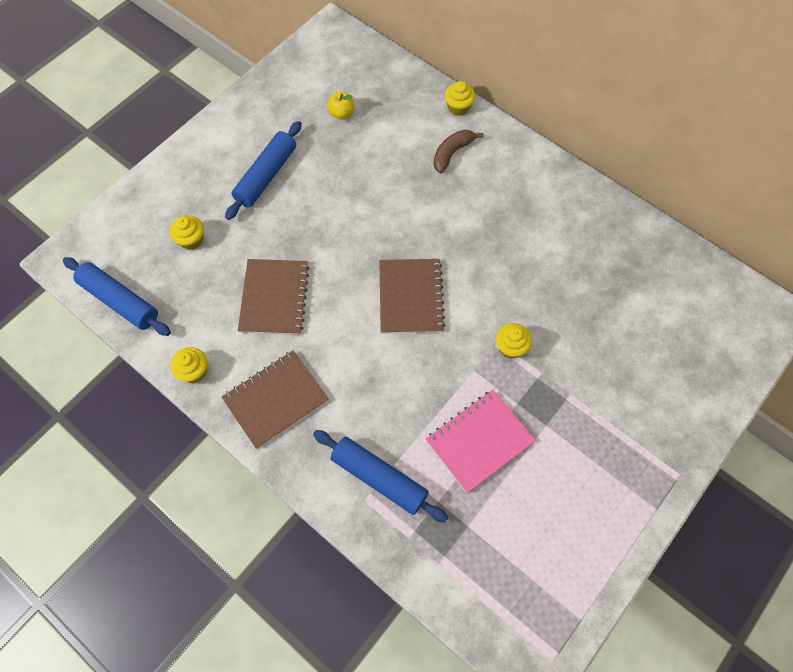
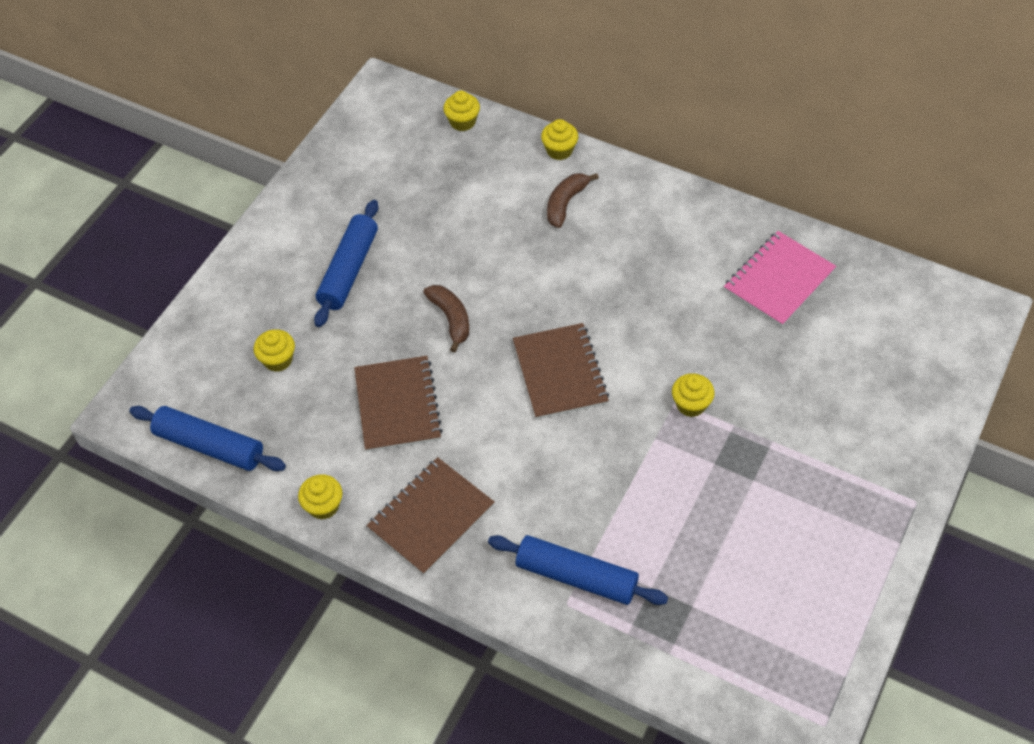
camera: 10 degrees left, 10 degrees down
(335, 233) = (451, 319): none -> brown banana
(341, 113) = (421, 182): yellow apple -> none
(387, 69) = (462, 122): none -> yellow cupcake
(479, 441) = (681, 513): pink notebook -> pink notebook (778, 280)

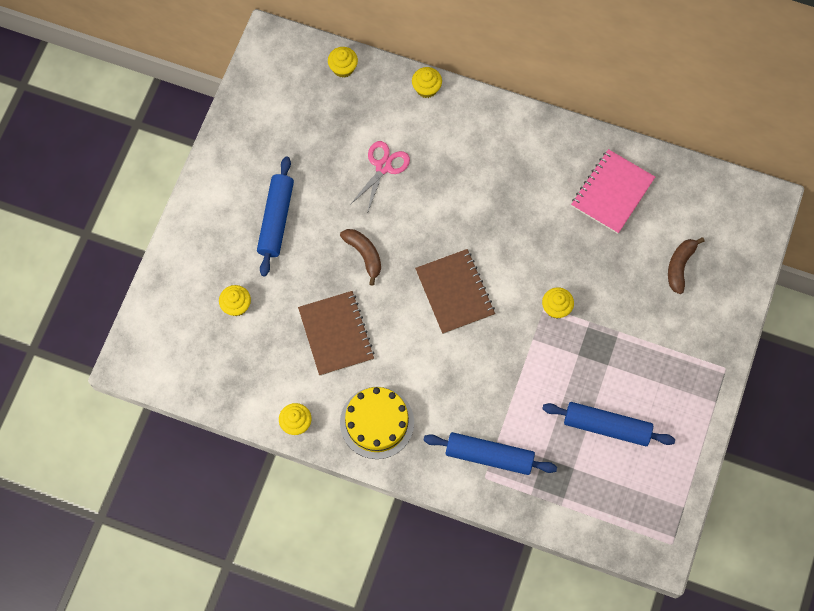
camera: 10 degrees left, 15 degrees up
(210, 446) = (200, 384): blue rolling pin -> blue rolling pin (607, 426)
(431, 517) = (377, 422): brown notebook -> yellow cake
(492, 226) = (383, 167): none -> pink scissors
(565, 203) = (438, 139): brown banana -> brown banana (680, 266)

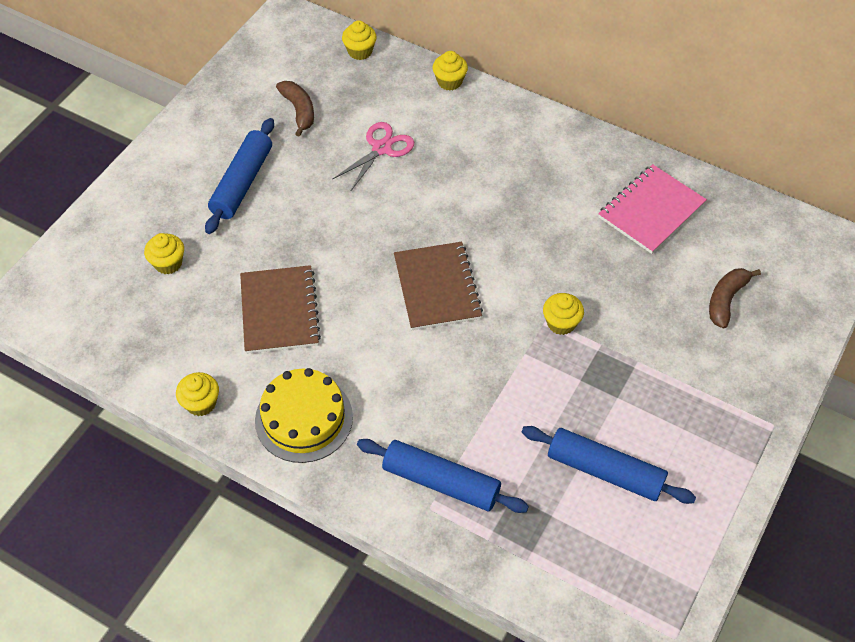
camera: 10 degrees right, 15 degrees down
(364, 255) = (336, 232): brown banana -> brown banana (299, 111)

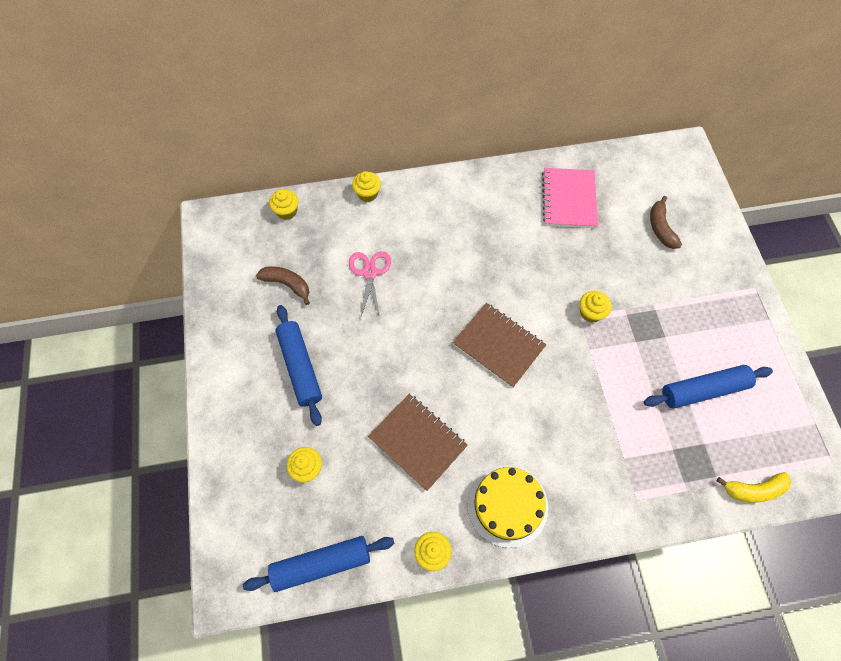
camera: 40 degrees left, 10 degrees up
(441, 482) = (627, 476): blue rolling pin -> blue rolling pin (321, 564)
(558, 592) = (753, 490): none -> yellow banana

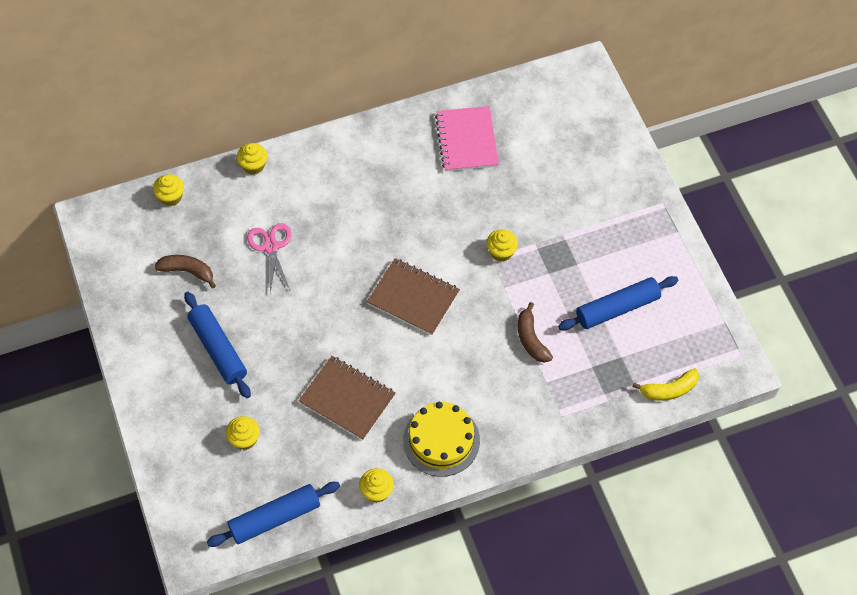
camera: 10 degrees left, 5 degrees down
(660, 228) = (564, 156): brown banana -> brown banana (531, 339)

